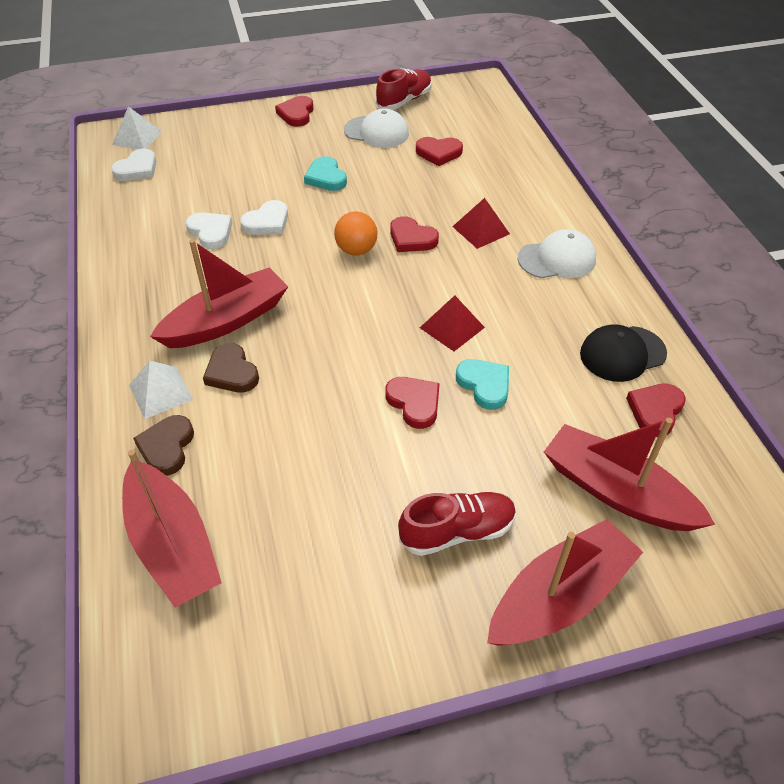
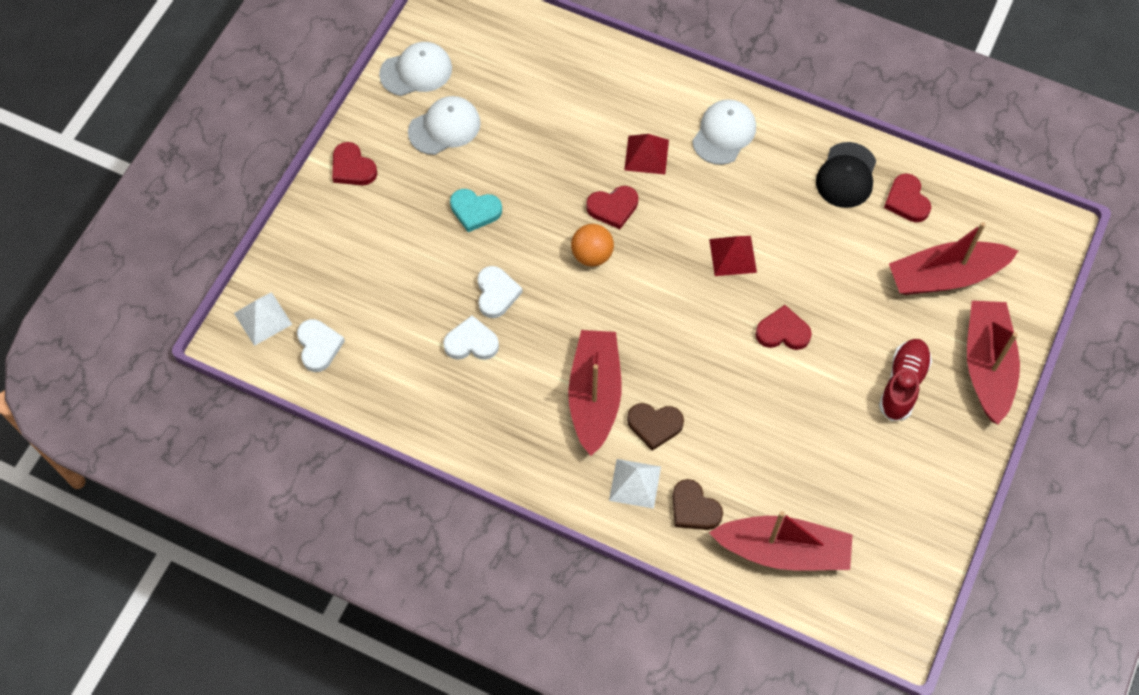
camera: 50 degrees left, 15 degrees up
(404, 101) = (416, 71): red shoe -> white cap
(438, 153) = (520, 106): red heart -> none
(484, 385) = (803, 278): turquoise heart -> none

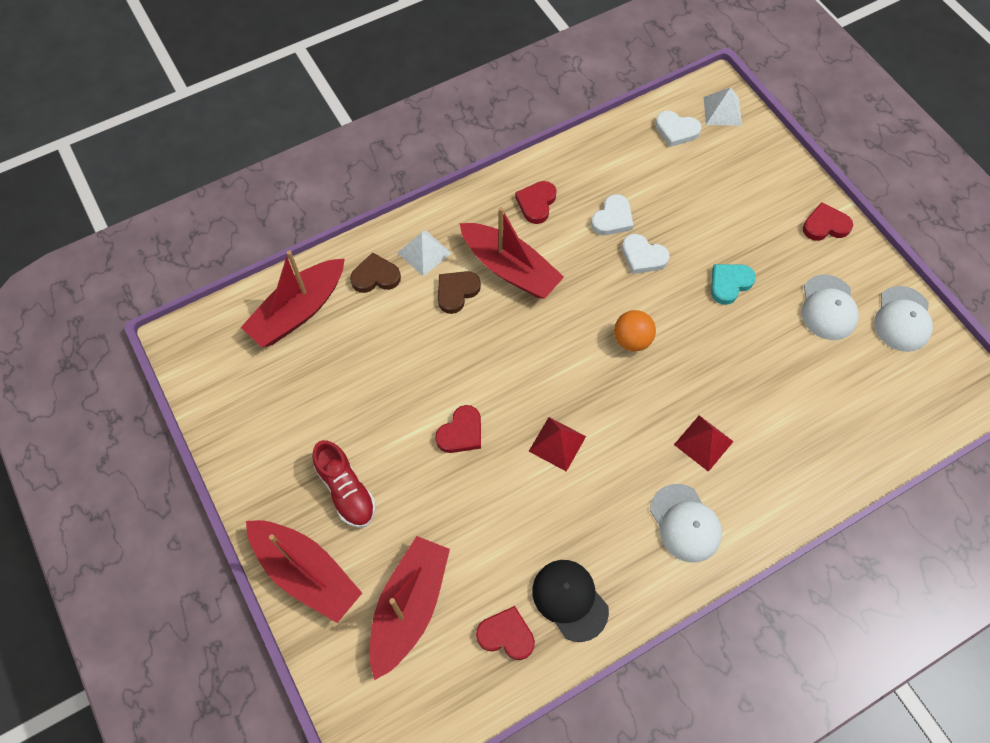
camera: 125 degrees right, 0 degrees up
(613, 208) = (666, 383): red heart -> red heart (536, 203)

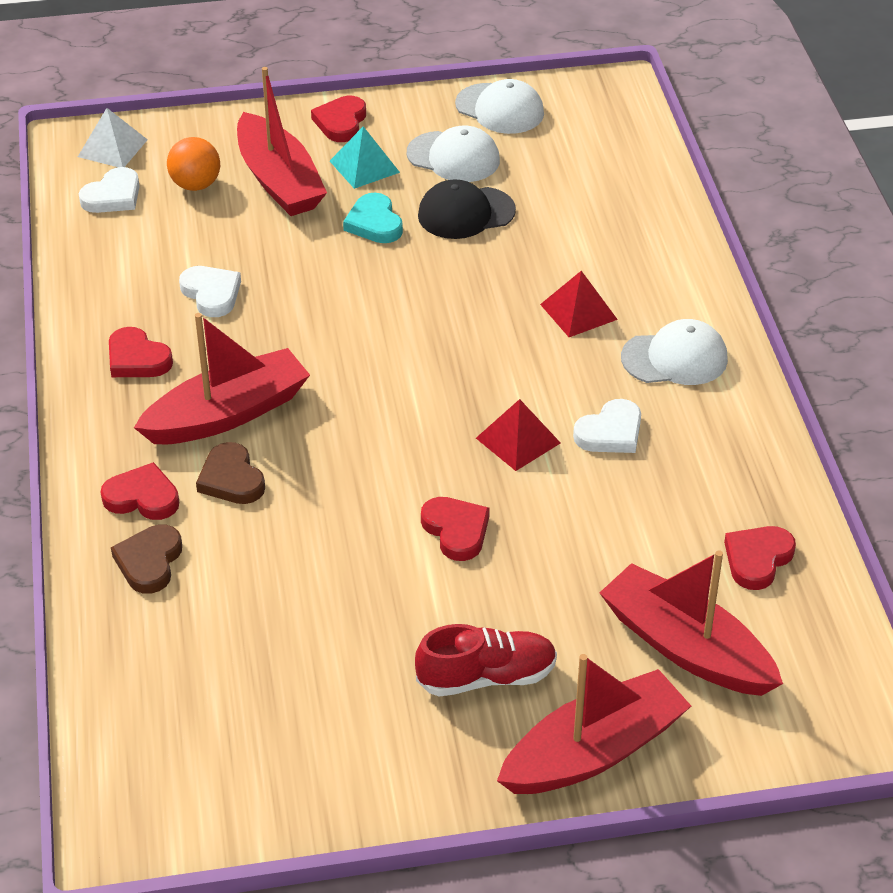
camera: 70 degrees left, 20 degrees down
(298, 311) = (155, 668): red boat -> red boat (279, 181)
(424, 253) = (142, 497): white pyramid -> red heart
(570, 600) = (733, 487): black cap -> black cap (465, 213)
(632, 340) = (405, 330): orange ball -> orange ball (196, 185)
(643, 256) = (288, 284): white heart -> white heart (610, 432)
(786, 257) = (364, 166): none -> turquoise pyramid

